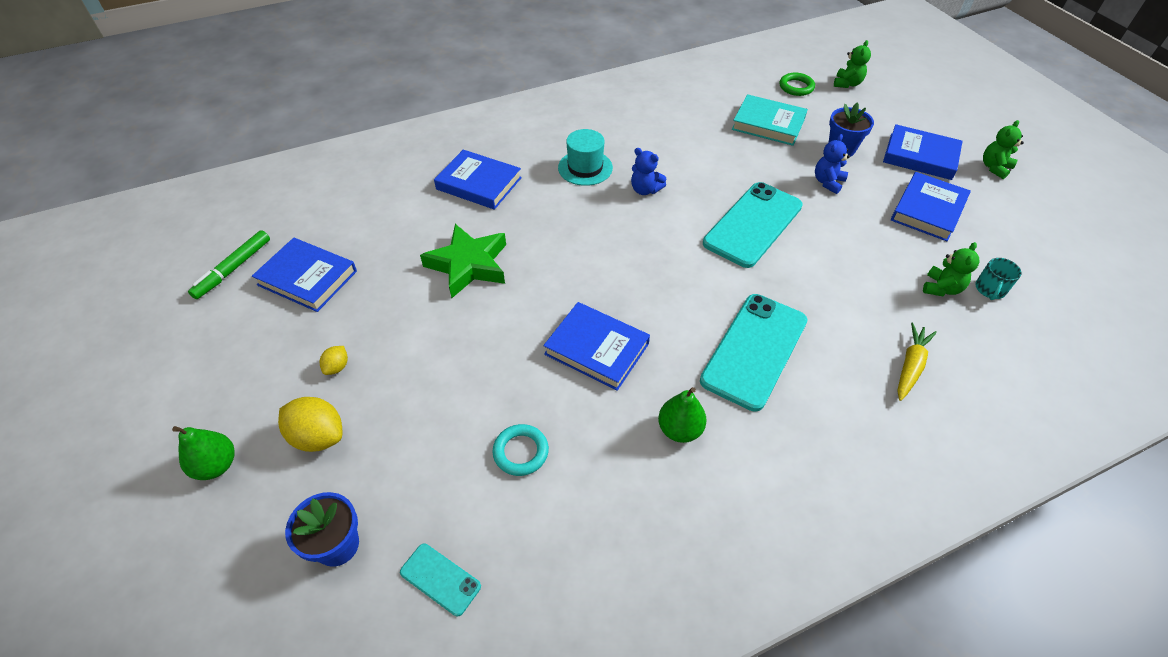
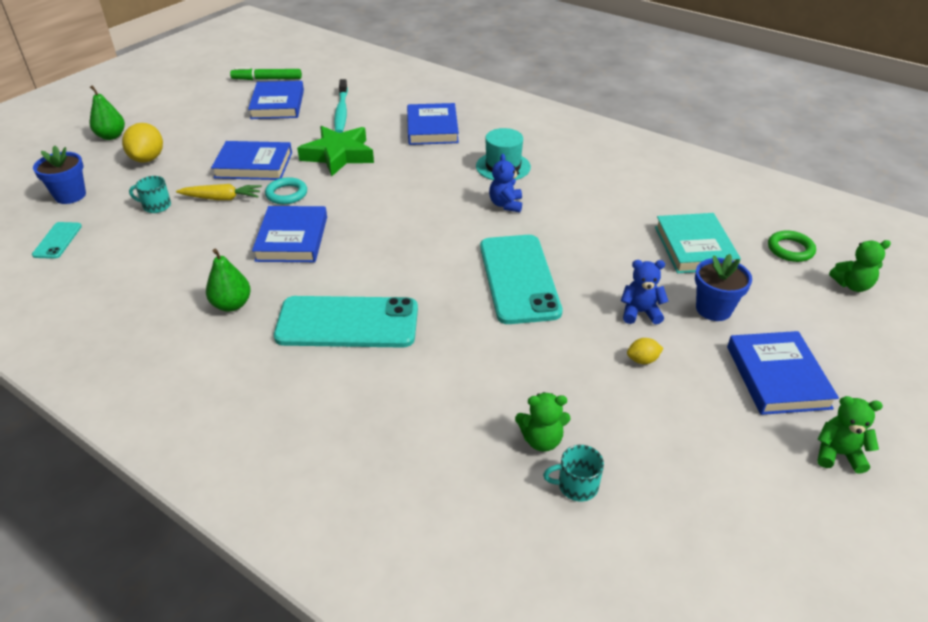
camera: 60 degrees right, 10 degrees down
(337, 367) = (207, 143): yellow lemon -> yellow lemon (642, 360)
(380, 233) = (341, 111): none -> turquoise toothbrush
(441, 453) = (156, 206): none -> turquoise mug
(521, 452) = (172, 237): turquoise ring -> turquoise ring (286, 194)
(753, 224) = (519, 279): turquoise phone -> turquoise phone turned 75 degrees clockwise
(910, 366) = (398, 435): yellow carrot -> yellow carrot (222, 198)
(928, 210) = (675, 403): blue book -> blue book (253, 165)

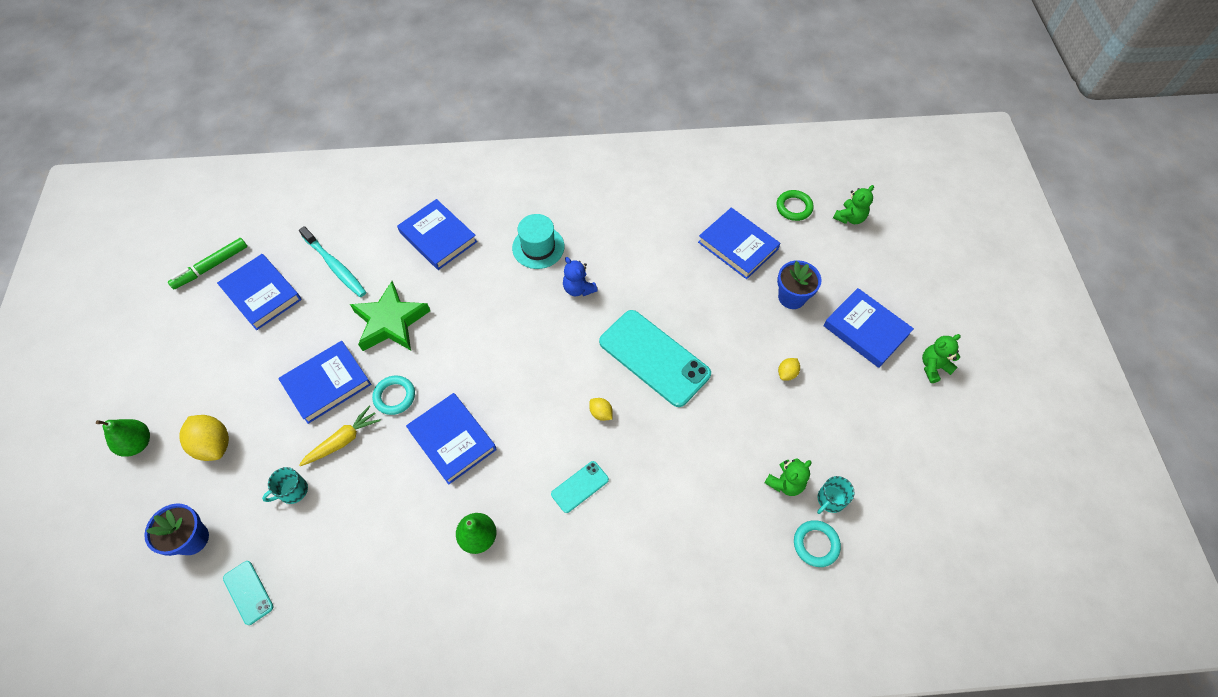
camera: 40 degrees left, 20 degrees up
(347, 323) = (580, 487): turquoise phone -> turquoise phone, size x0.47
(426, 287) = (601, 413): none -> yellow lemon
(516, 510) = (816, 544): none -> turquoise ring
(640, 312) = (753, 332): blue teddy bear -> none
(694, 247) = (737, 246): turquoise book -> blue book

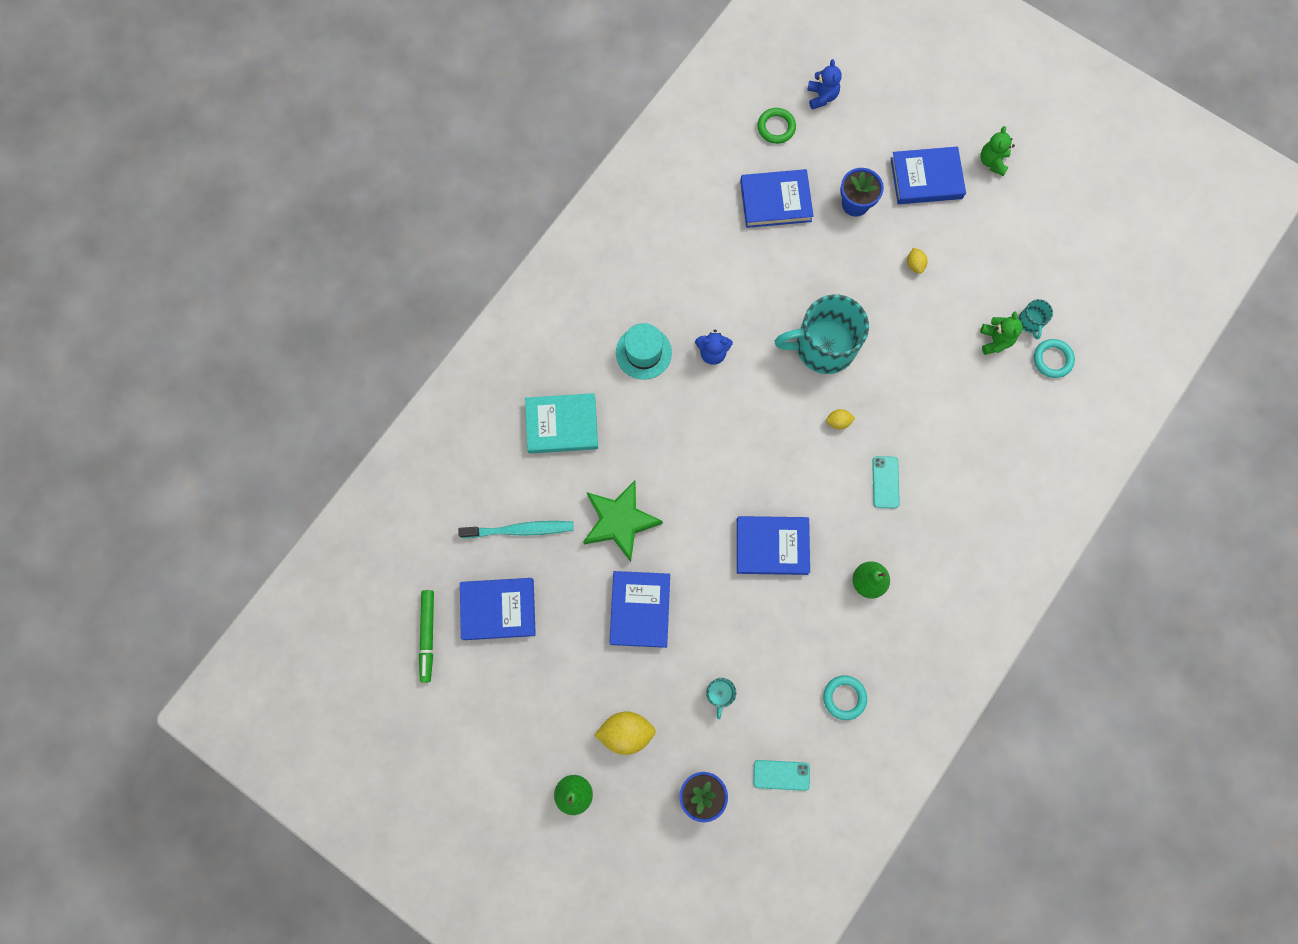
camera: 50 degrees left, 15 degrees up
(343, 440) = (705, 629): yellow carrot -> none
(394, 396) = (696, 564): turquoise ring -> turquoise ring (844, 697)
(438, 237) = (562, 425): blue book -> turquoise book
(654, 358) = (823, 346): turquoise phone -> turquoise mug
(849, 218) = (821, 96): green teddy bear -> blue teddy bear

